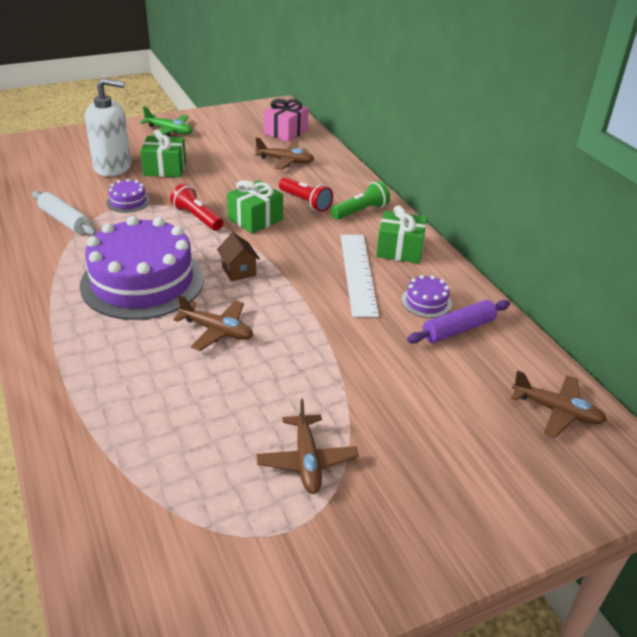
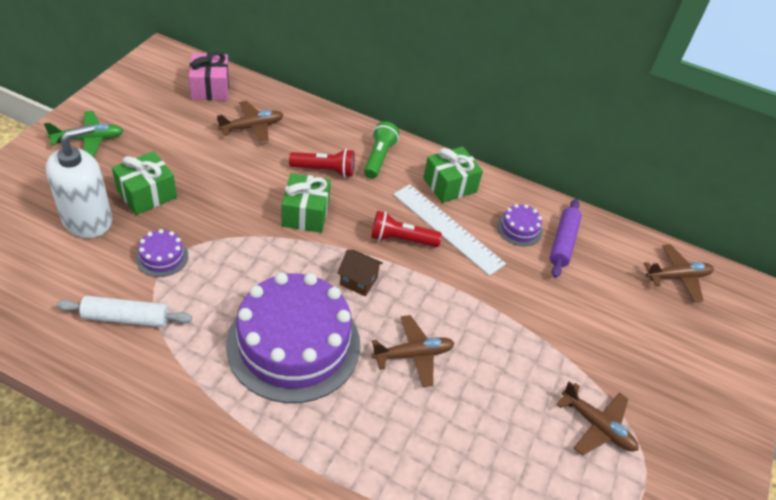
camera: 45 degrees left, 10 degrees up
(197, 218) = (253, 240): red flashlight -> red flashlight (401, 239)

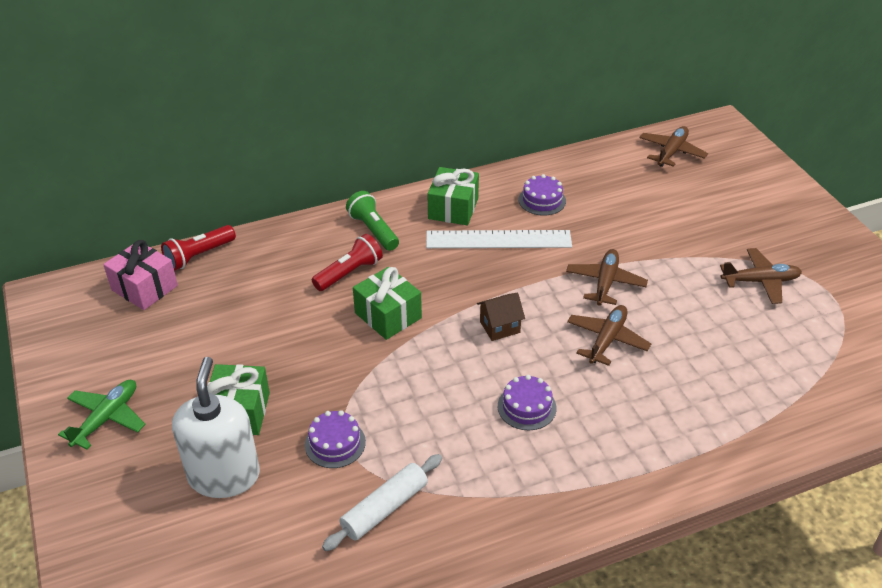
camera: 40 degrees left, 5 degrees down
(252, 127) = (236, 289): brown plane -> brown plane (605, 283)
(294, 344) = (526, 407): purple cake -> purple cake, size x0.41
(401, 239) = (481, 274): red flashlight -> red flashlight (199, 256)
(563, 243) = (580, 186): purple rolling pin -> none

